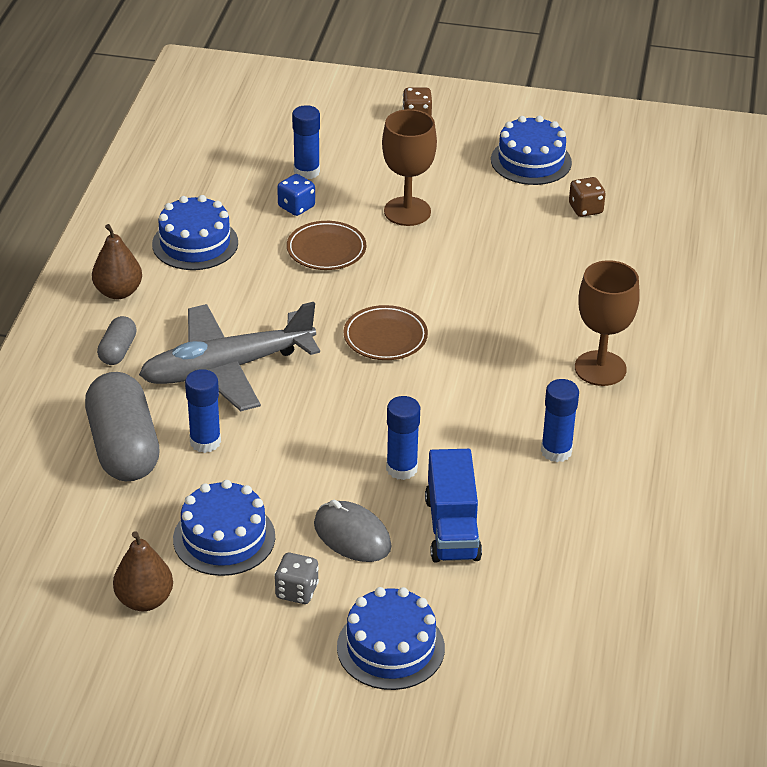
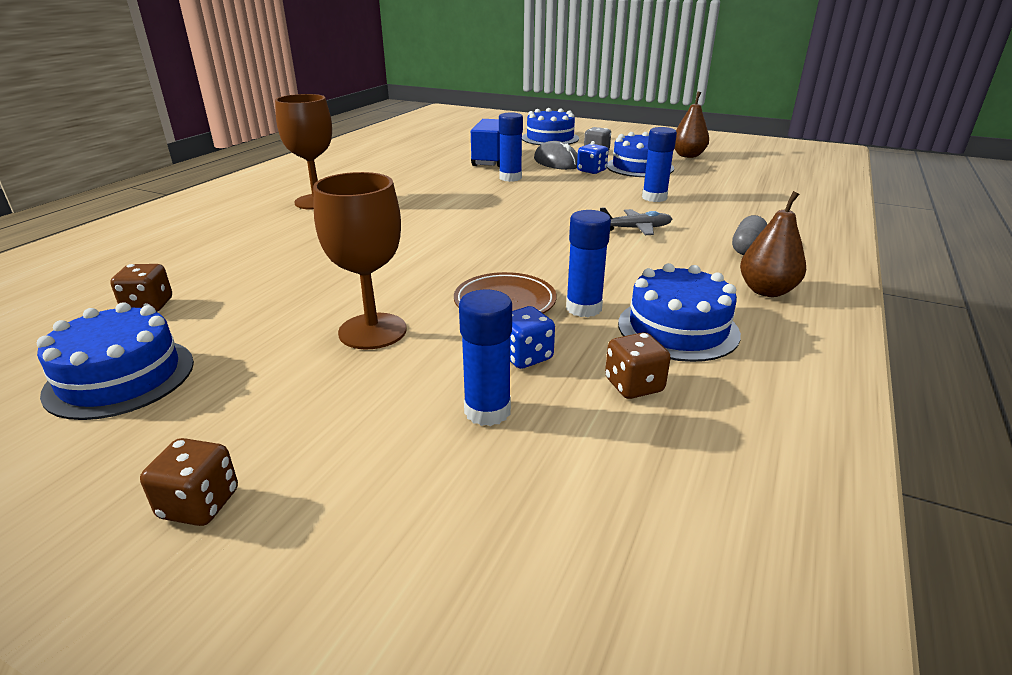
camera: 165 degrees left, 10 degrees down
(124, 448) = (720, 200): grey capsule -> none
(225, 197) = (634, 385): none -> brown dice
(227, 368) = (635, 228): grey plane -> grey plane, size x0.44
(294, 511) = (591, 171): none -> blue dice
(385, 337) = (480, 232): brown plate -> none
(556, 451) = (398, 175): blue glue stick -> blue glue stick (583, 308)

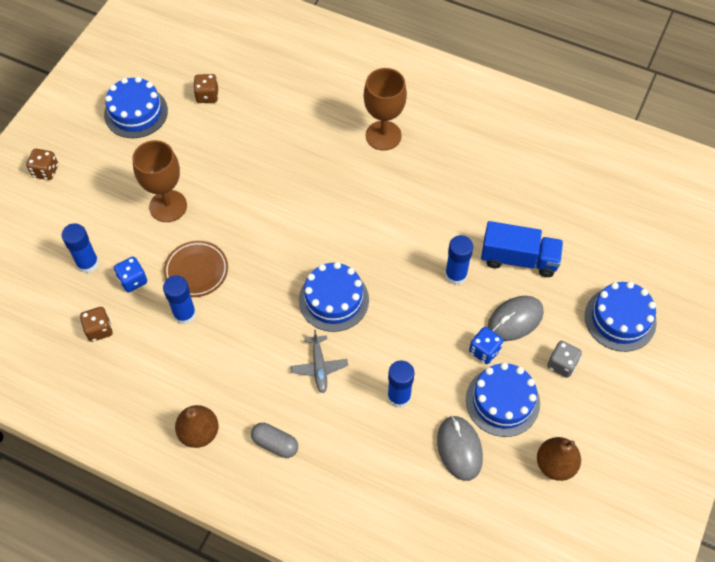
camera: 90 degrees right, 30 degrees up
(678, 328) = (154, 363): blue cake -> blue cake (333, 300)
(694, 179) = (459, 449): none -> grey mouse

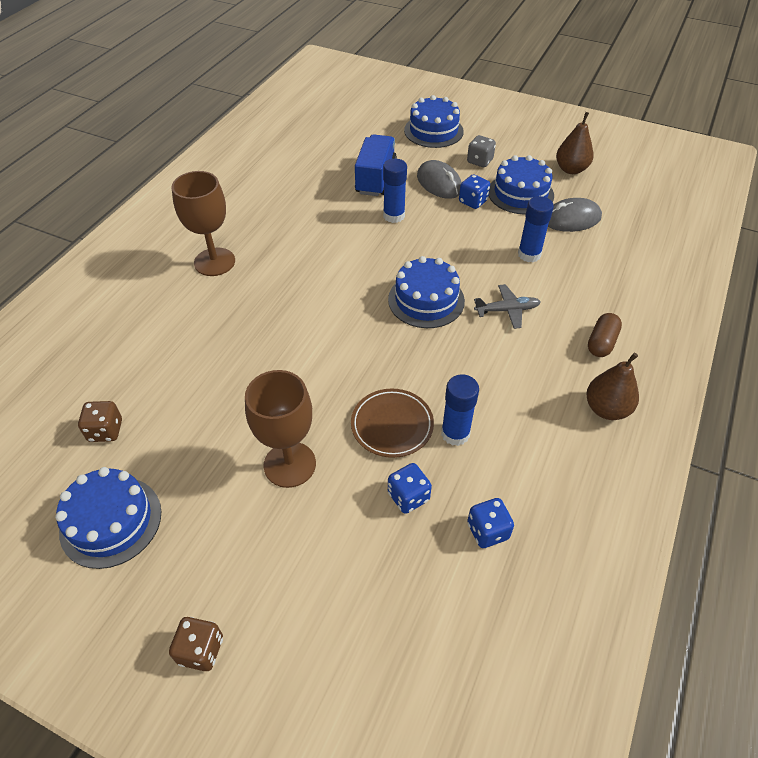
camera: 90 degrees left, 10 degrees down
(88, 263) = (382, 559): blue glue stick -> none
(99, 330) = (487, 531): brown dice -> blue dice
(275, 444) = (601, 343): grey capsule -> brown capsule

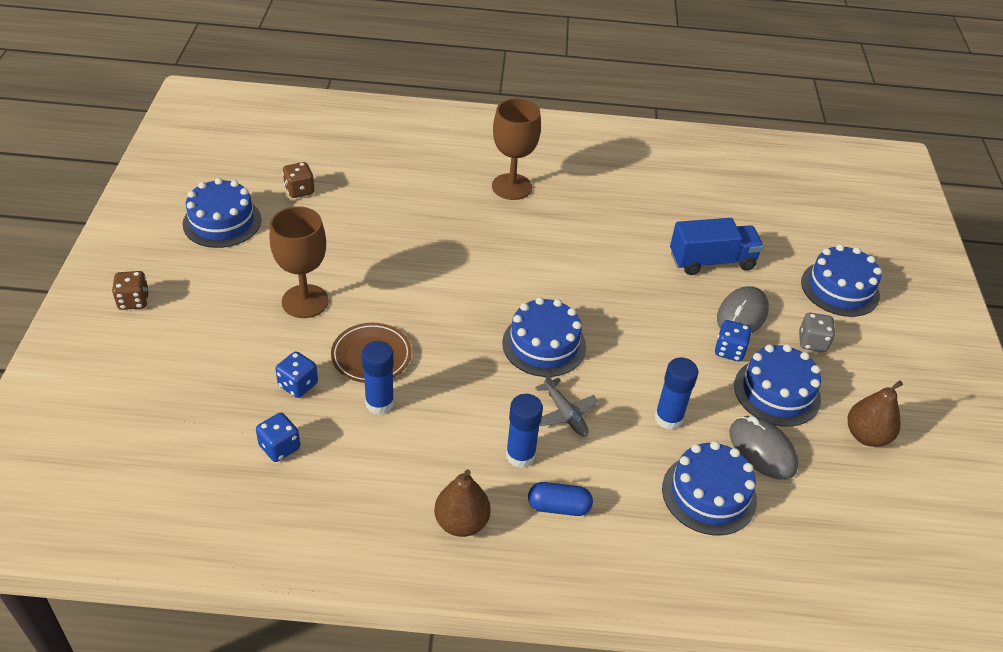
camera: 65 degrees right, 5 degrees down
(394, 216) = (658, 290): blue glue stick -> blue glue stick (520, 455)
(601, 343) = (558, 507): brown capsule -> blue capsule
(605, 258) = (709, 494): none -> blue cake

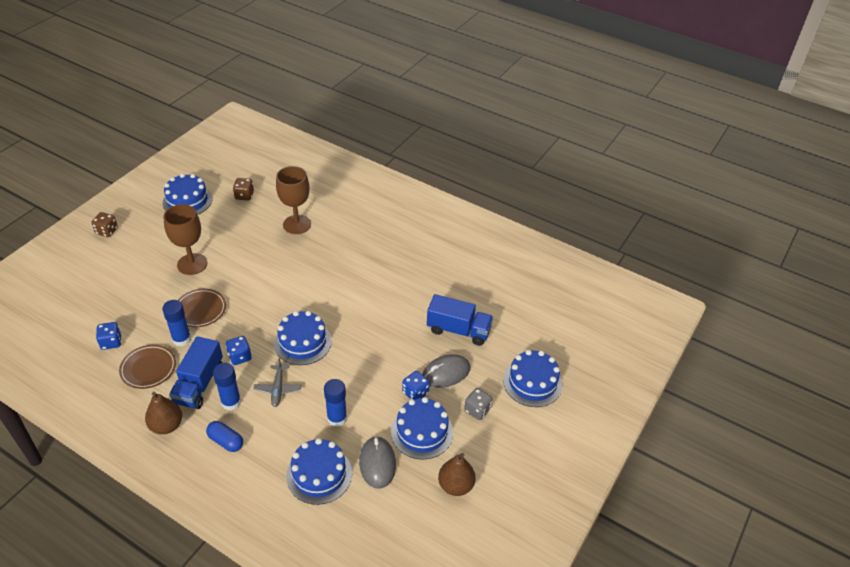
camera: 30 degrees right, 0 degrees up
(298, 385) = (149, 311): blue dice -> blue dice (240, 357)
(367, 460) = (148, 368): none -> brown plate
(457, 451) = (199, 384): none -> blue truck
(511, 187) = (371, 235): brown goblet -> brown goblet (297, 224)

